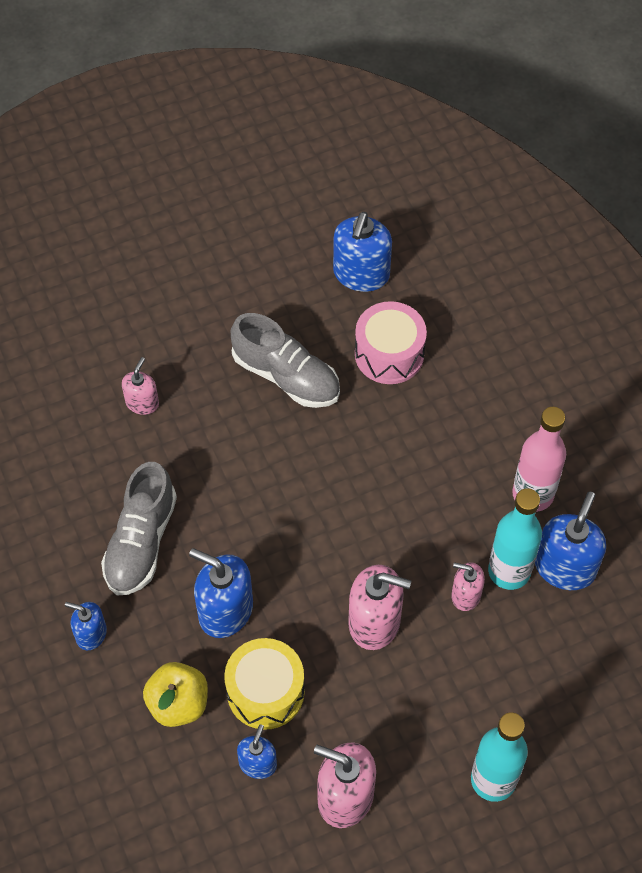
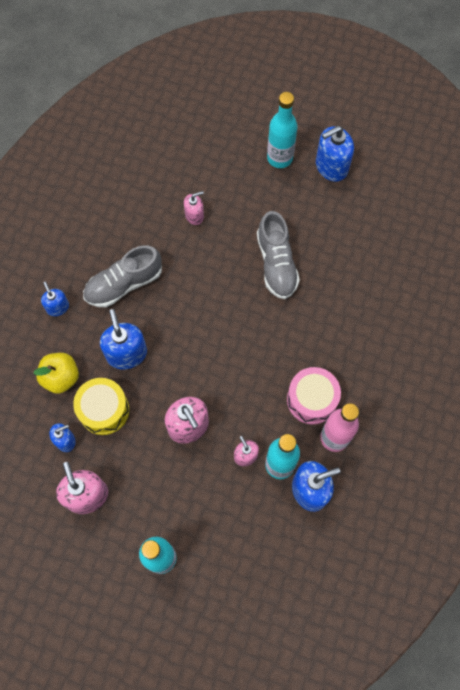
camera: 45 degrees right, 10 degrees up
(172, 266) = (280, 158): none -> turquoise bottle
(361, 274) = (370, 243): blue soap dispenser -> blue soap dispenser (331, 166)
(389, 354) = (339, 298): pink drum -> pink drum (311, 399)

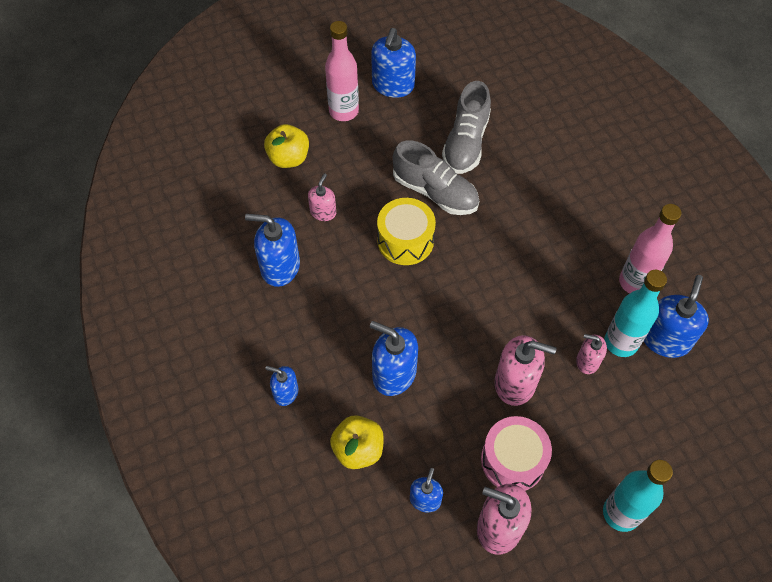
camera: 45 degrees left, 10 degrees down
(104, 410) = (429, 440): yellow drum -> yellow drum (405, 240)
(124, 284) = (324, 319): grey shoe -> grey shoe (466, 142)
(133, 228) = (280, 267): none -> blue soap dispenser
(212, 161) = (288, 158): none -> yellow apple
(280, 158) = (343, 111): turquoise bottle -> pink bottle
(311, 399) = (584, 270): pink drum -> pink drum (513, 460)

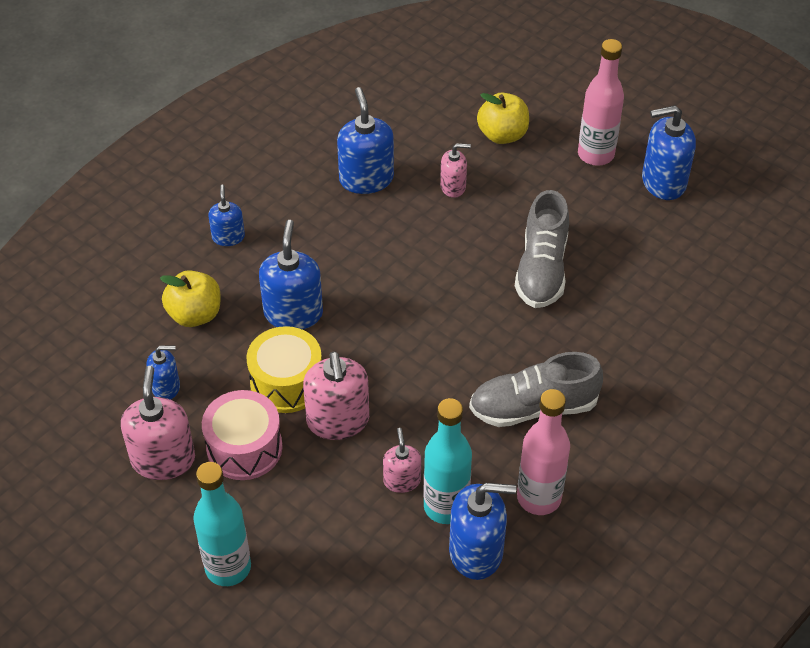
camera: 65 degrees right, 10 degrees down
(405, 240) = (461, 266): yellow drum -> yellow drum (286, 383)
(466, 142) = (630, 273): grey shoe -> grey shoe (533, 407)

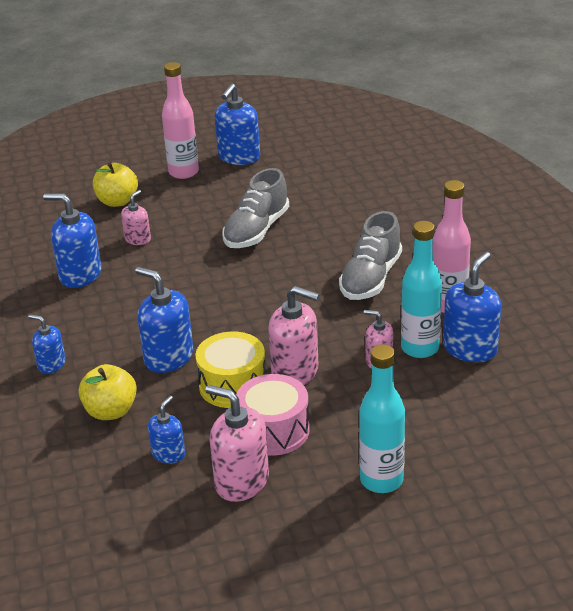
camera: 55 degrees left, 15 degrees down
(542, 269) = (256, 230): grey shoe -> grey shoe turned 75 degrees clockwise

